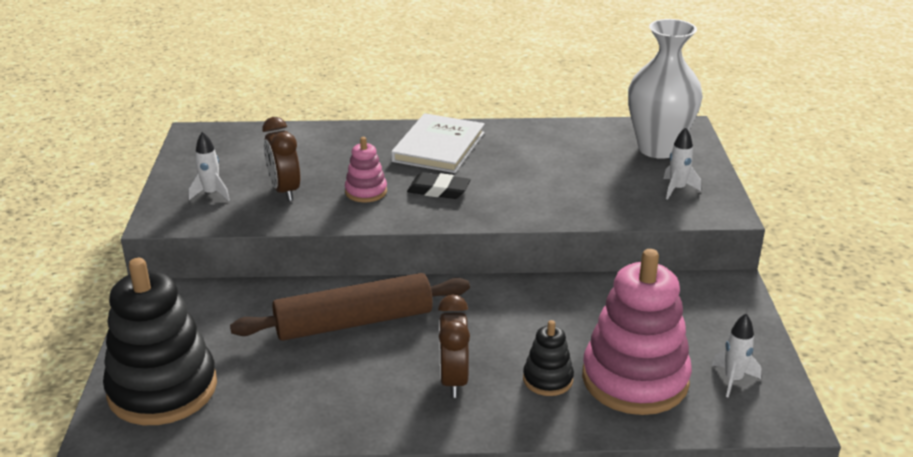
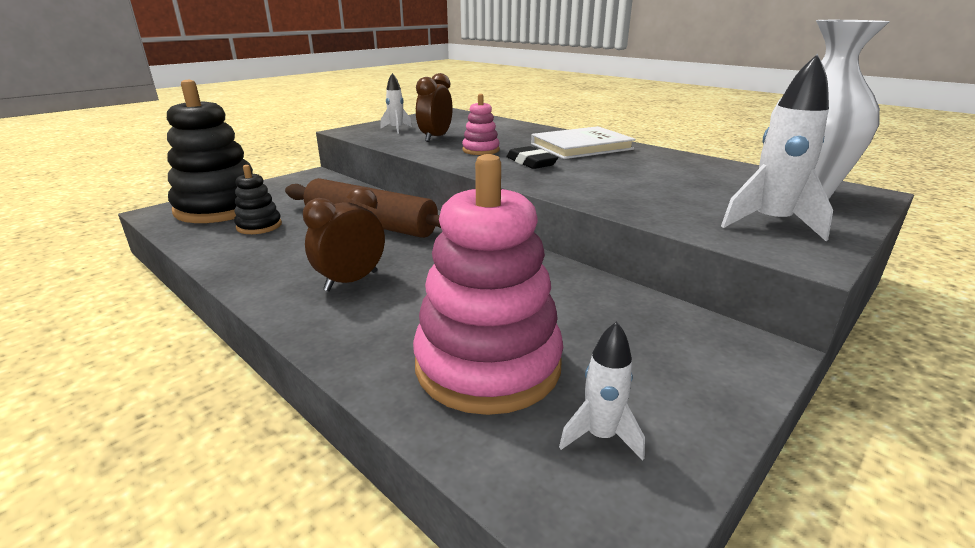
camera: 45 degrees right, 5 degrees down
(548, 379) = (414, 319): black stacking toy -> black stacking toy (259, 226)
(677, 189) = (770, 224): white rocket -> white rocket, size x1.72

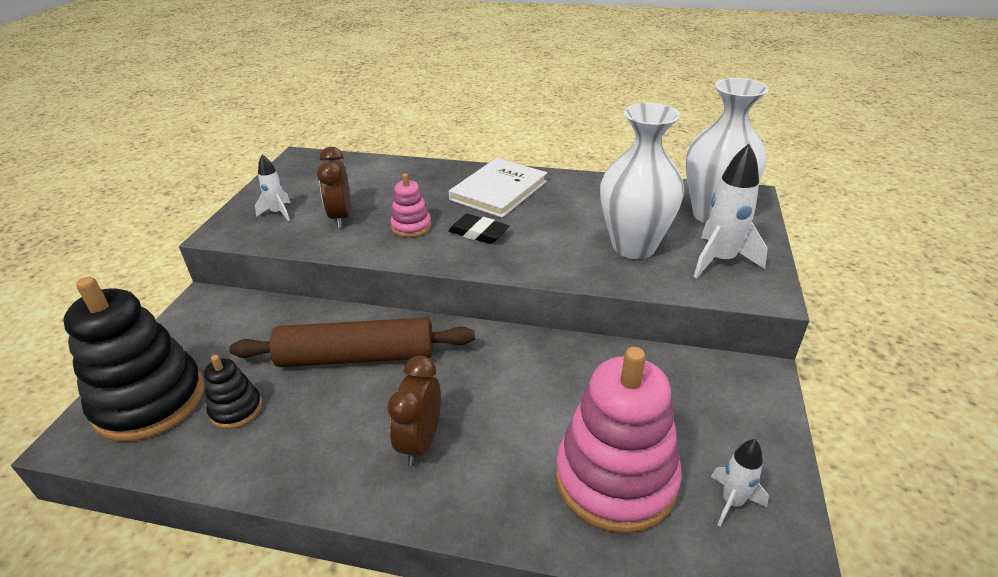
camera: 30 degrees left, 10 degrees up
(674, 196) = (633, 246): none -> white vase

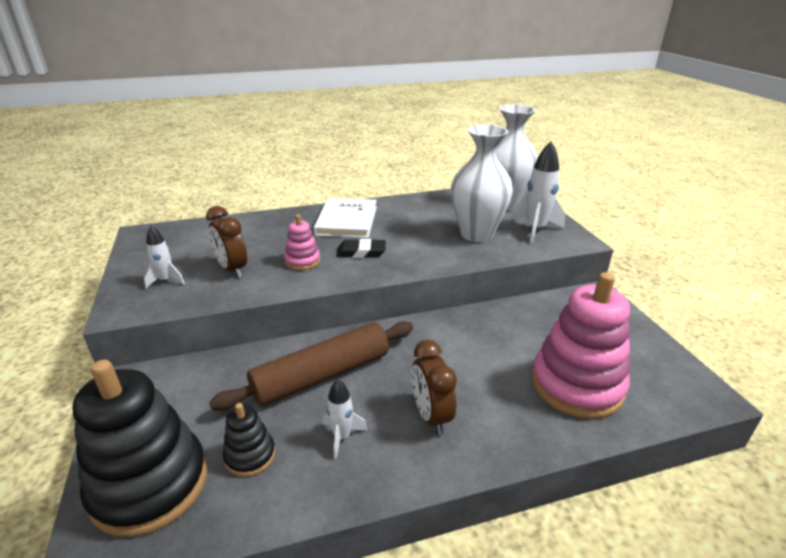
camera: 30 degrees left, 5 degrees down
(732, 502) = (648, 371): white rocket -> white rocket (342, 437)

